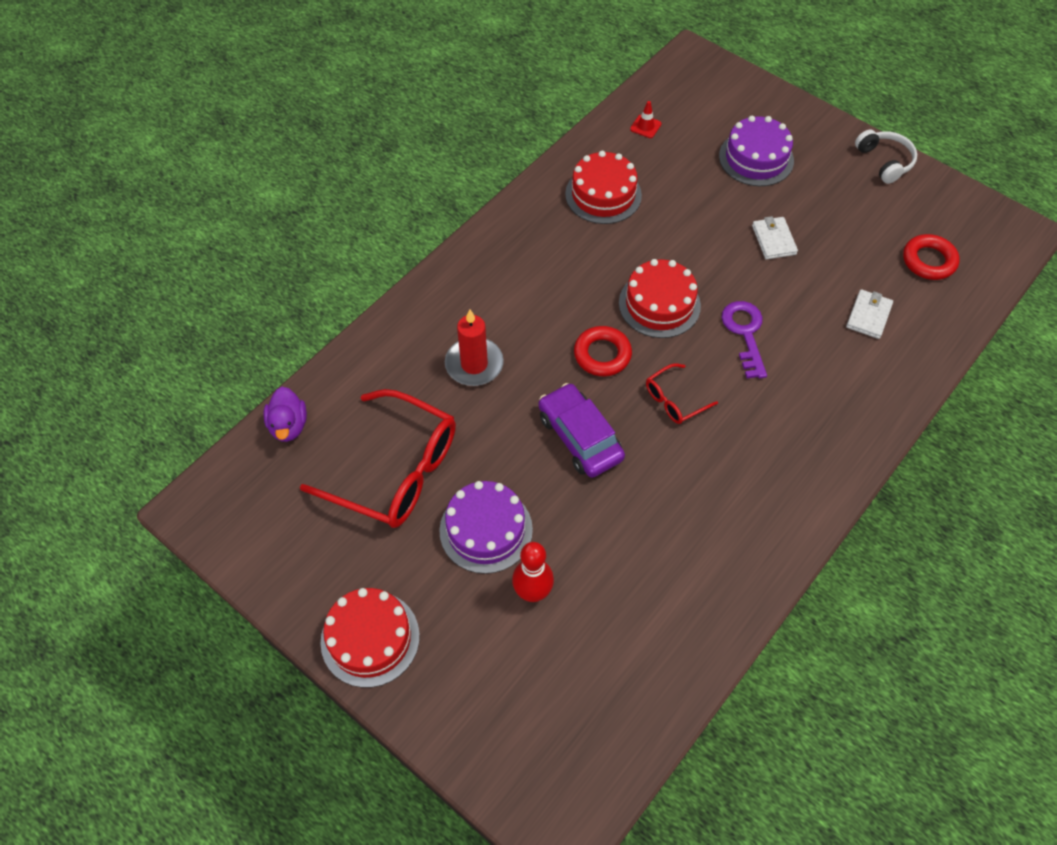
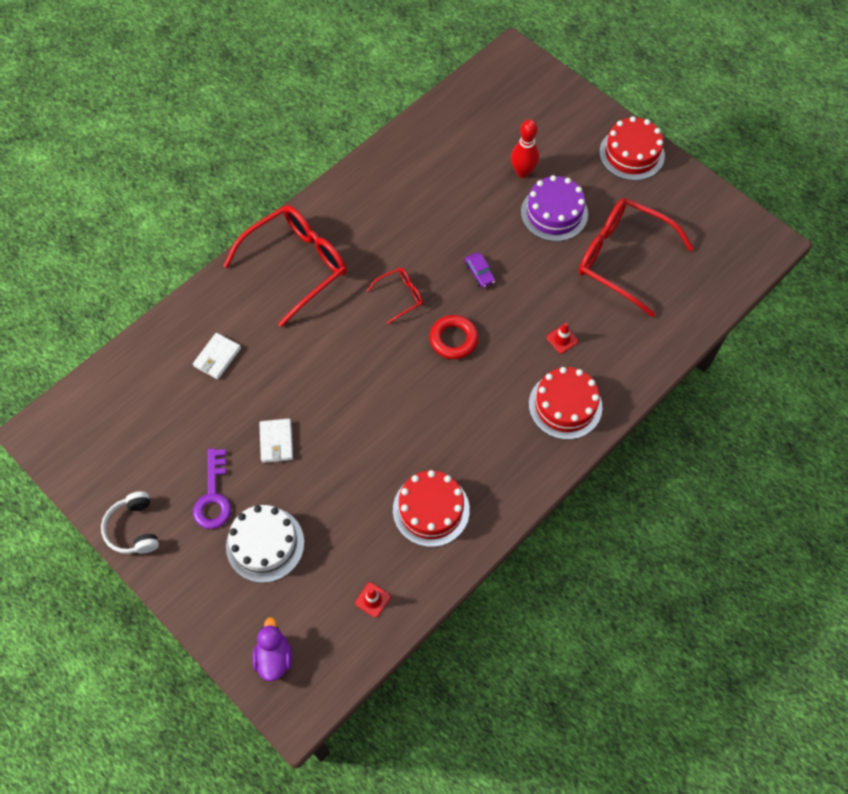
camera: 175 degrees left, 5 degrees up
(288, 426) = (710, 299): purple duck -> purple duck (274, 657)
(474, 364) = (562, 339): red candle -> red traffic cone
(580, 437) = (479, 273): purple car -> purple car, size x0.49
(659, 304) = (397, 383): red cake -> red cake (565, 405)
(745, 333) = (328, 349): purple key -> purple key (213, 496)
(756, 158) = (265, 544): purple cake -> white cake
(814, 429) = (296, 265): none -> red glasses
(928, 261) = (141, 408): red ring -> none

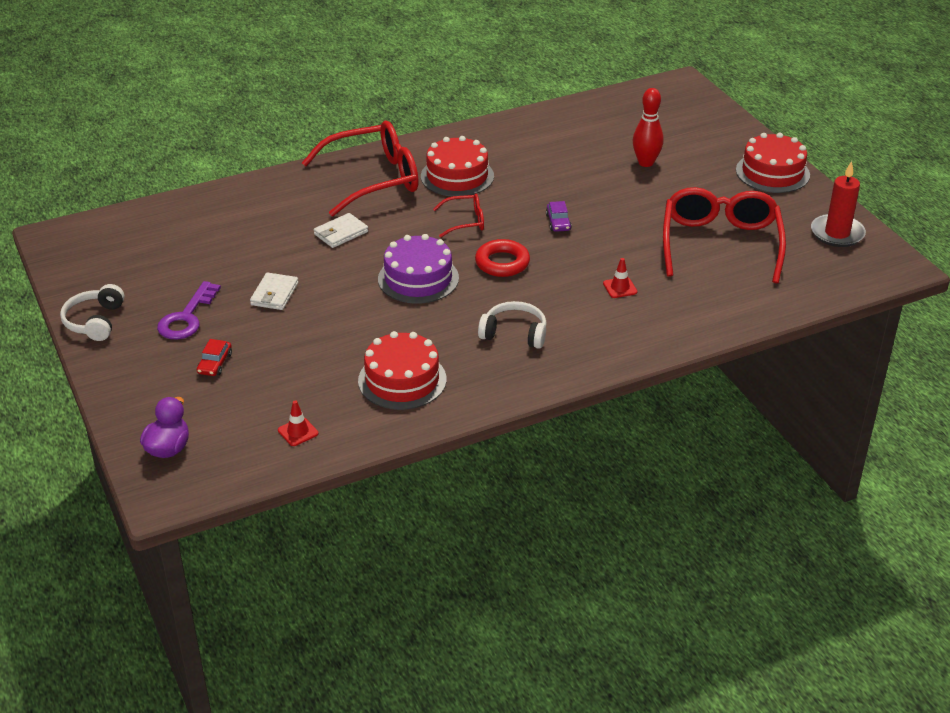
camera: 20 degrees right, 25 degrees down
(217, 357) = (255, 224): white wallet -> white wallet (341, 233)
(265, 544) = (215, 363): white cake -> red car
(499, 423) = (514, 333): none -> white headphones
(554, 213) = (663, 197): purple cake -> purple cake (418, 278)
(565, 405) = (595, 337): red cake -> red cake (457, 176)
(622, 258) = (720, 244): red glasses -> red glasses turned 45 degrees clockwise
(709, 216) = (837, 233): none -> red candle

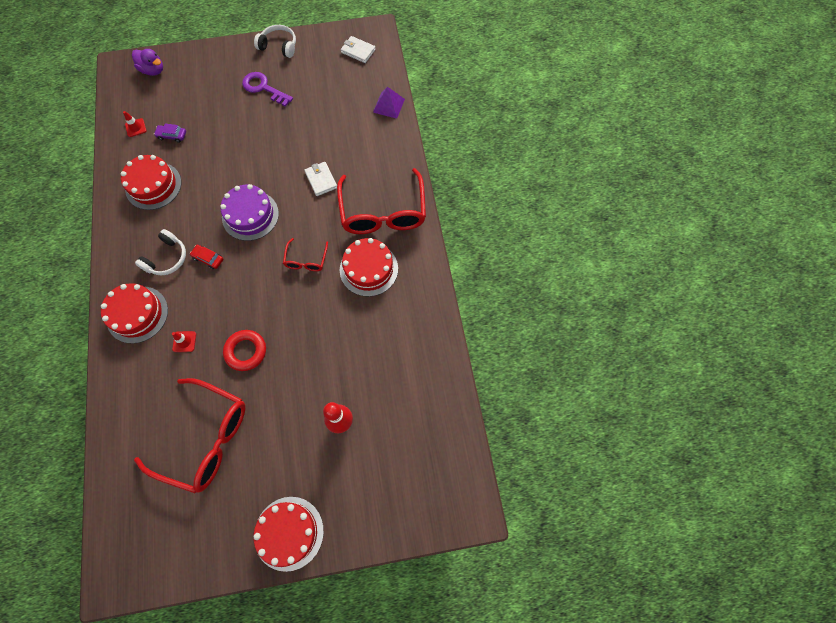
camera: 105 degrees right, 30 degrees up
(199, 202) = (388, 105): none -> purple pyramid
(215, 363) = (214, 97): red car -> red car (208, 258)
(274, 294) = (268, 133): white wallet -> white wallet (358, 51)
(502, 263) = (246, 271): red ring -> red ring (246, 351)
(558, 222) = (281, 324): purple car -> purple car (172, 135)
(606, 336) = (137, 314): none -> red cake
(837, 233) = (178, 548): red candle -> none

